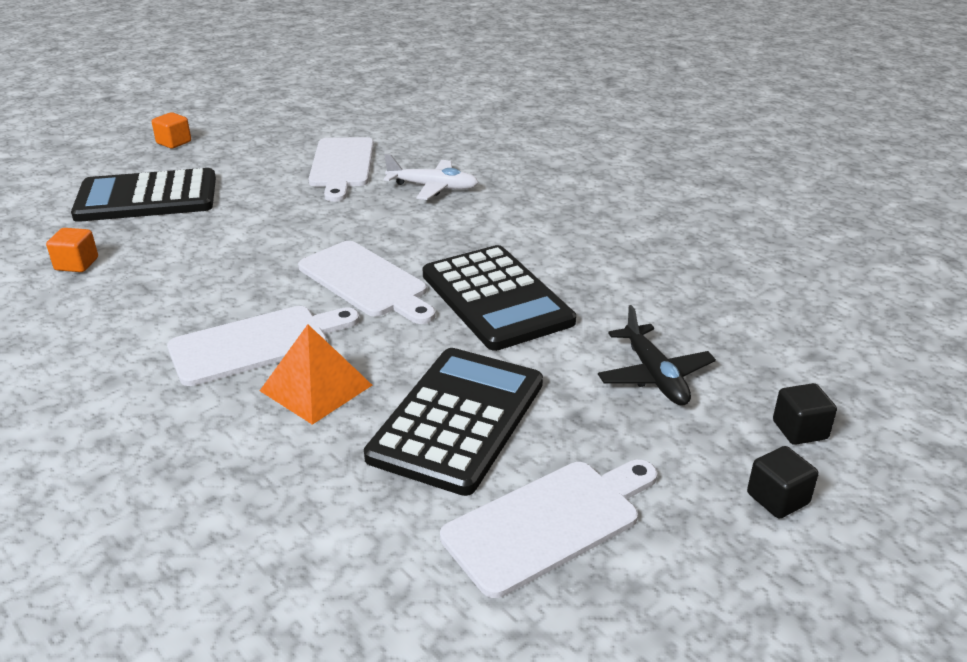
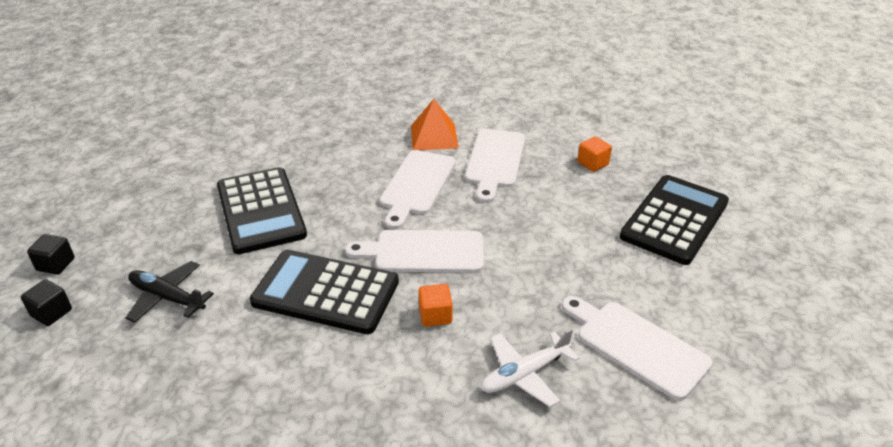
camera: 135 degrees right, 5 degrees up
(174, 142) = (795, 274): orange cube -> orange cube (435, 315)
(316, 387) = (351, 185): orange pyramid -> orange pyramid (434, 136)
(549, 523) = (171, 196): white cutting board -> white cutting board (495, 161)

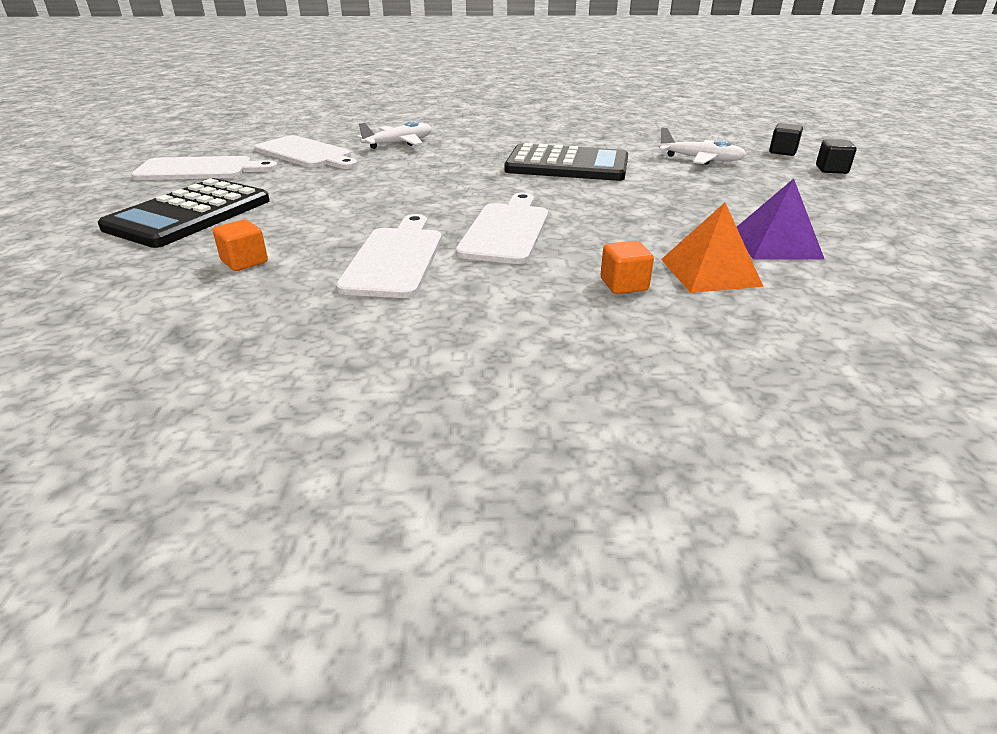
camera: 175 degrees right, 5 degrees down
(167, 297) = (701, 159): black plane -> white plane
(236, 161) = (776, 244): none -> purple pyramid
(261, 211) = (683, 205): black calculator -> none
(423, 252) = (484, 186): white cutting board -> white cutting board (200, 169)
(434, 136) = (494, 287): orange pyramid -> orange pyramid (710, 272)
(435, 315) = (467, 159): orange cube -> orange cube (624, 285)

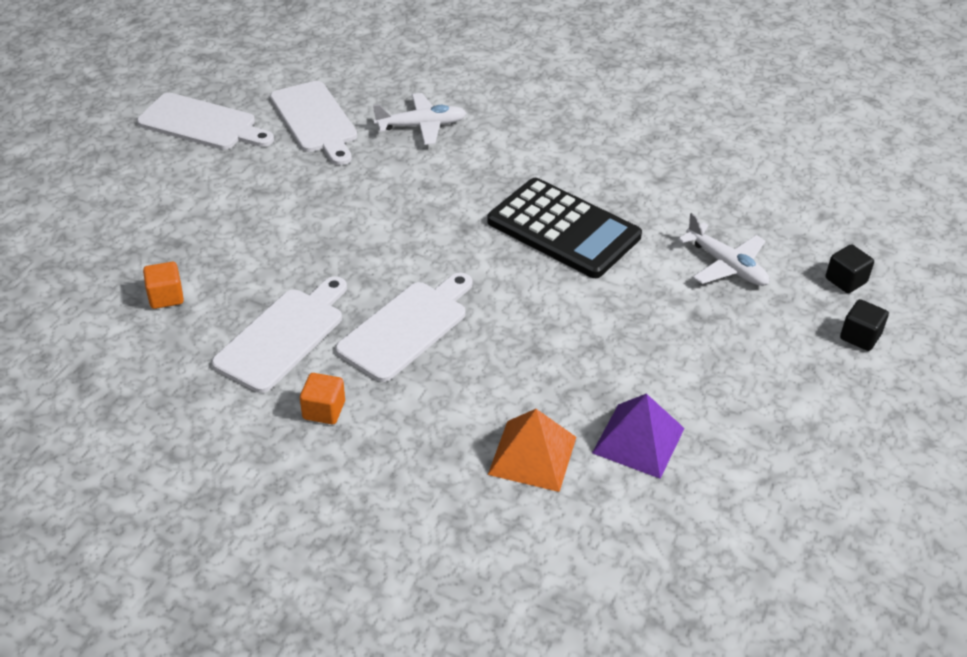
camera: 25 degrees right, 10 degrees up
(189, 214) = (157, 206): black calculator -> none
(624, 285) = (441, 443): orange cube -> orange cube (324, 410)

